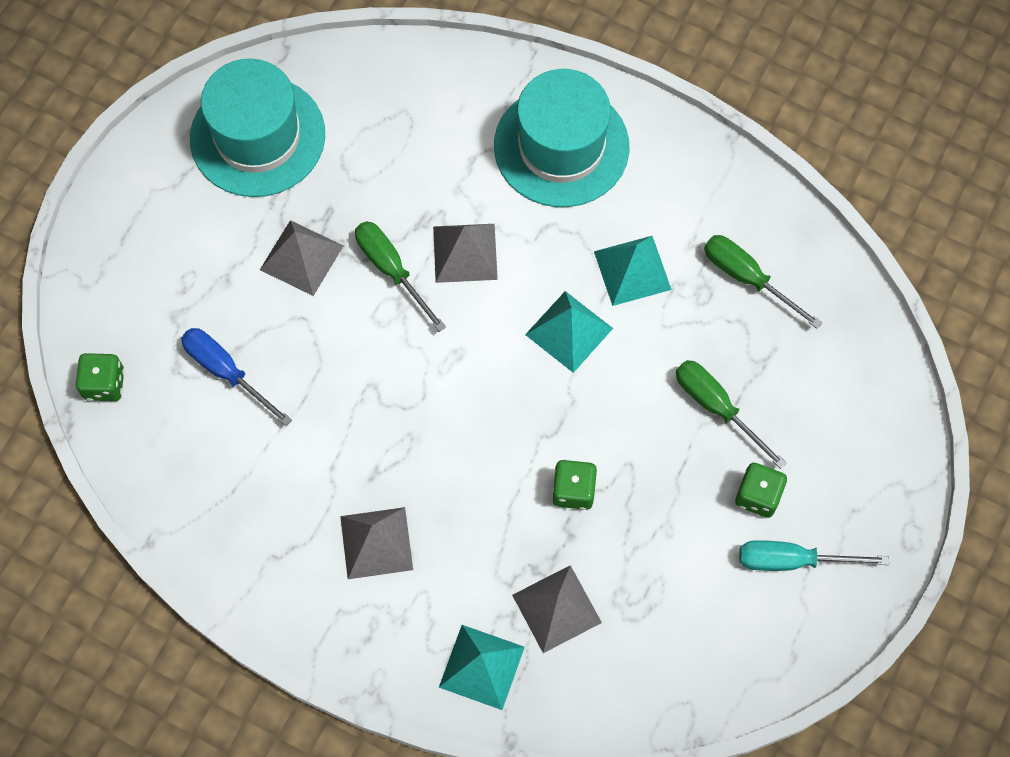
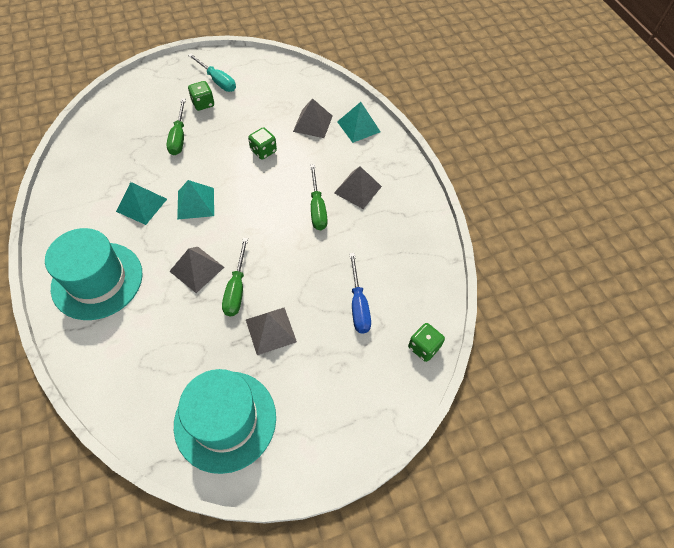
camera: 140 degrees left, 10 degrees down
(747, 278) = (106, 167): green screwdriver -> green screwdriver (317, 208)

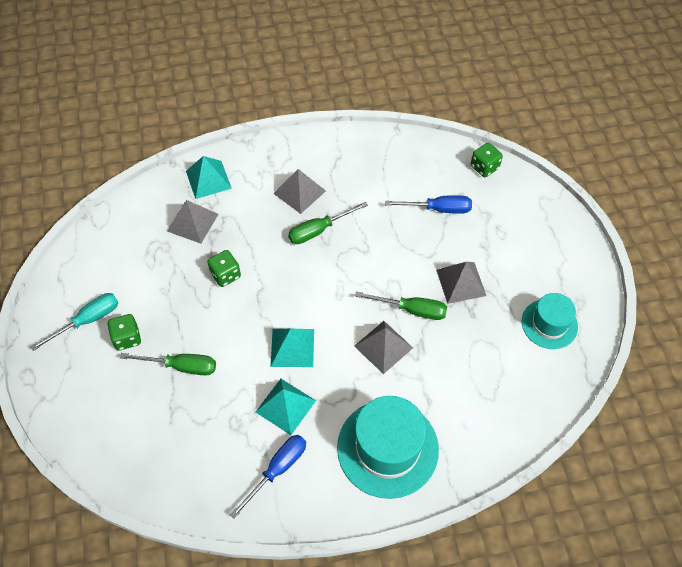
camera: 80 degrees left, 0 degrees up
(87, 206) = (277, 470): none -> blue screwdriver
(225, 420) = (549, 324): turquoise hat -> turquoise hat, size x0.60
(317, 208) = (319, 230): green screwdriver -> green screwdriver turned 150 degrees clockwise

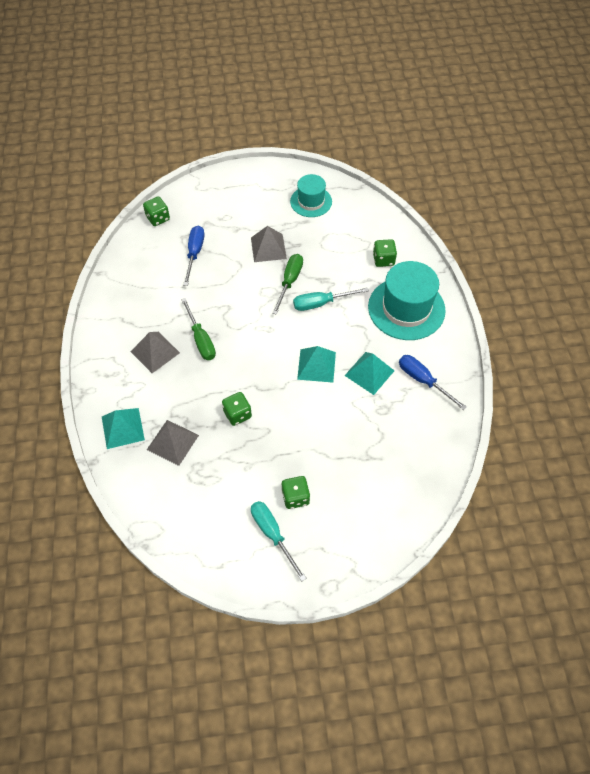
camera: 85 degrees left, 0 degrees up
(181, 366) = (328, 450): green screwdriver -> none
(383, 347) = (321, 303): grey pyramid -> turquoise screwdriver
(465, 418) = (383, 260): none -> green dice

